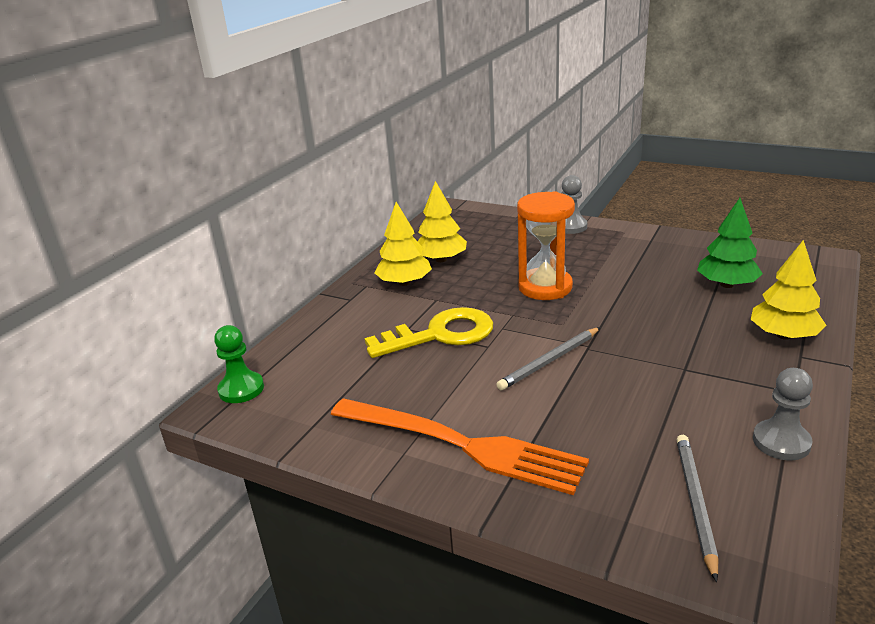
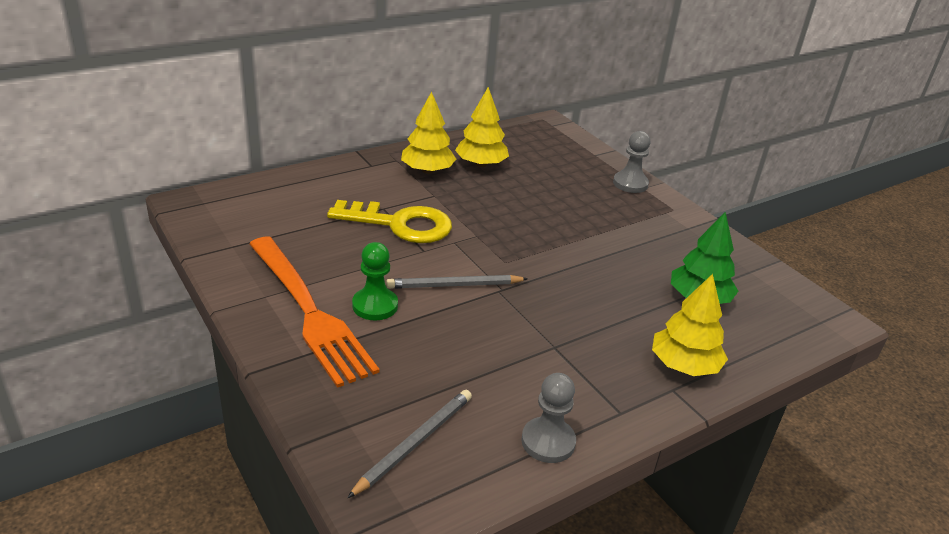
camera: 25 degrees right, 5 degrees up
(241, 389) = (219, 197): green pawn -> green pawn (375, 305)
(545, 287) = (533, 226): orange hourglass -> none

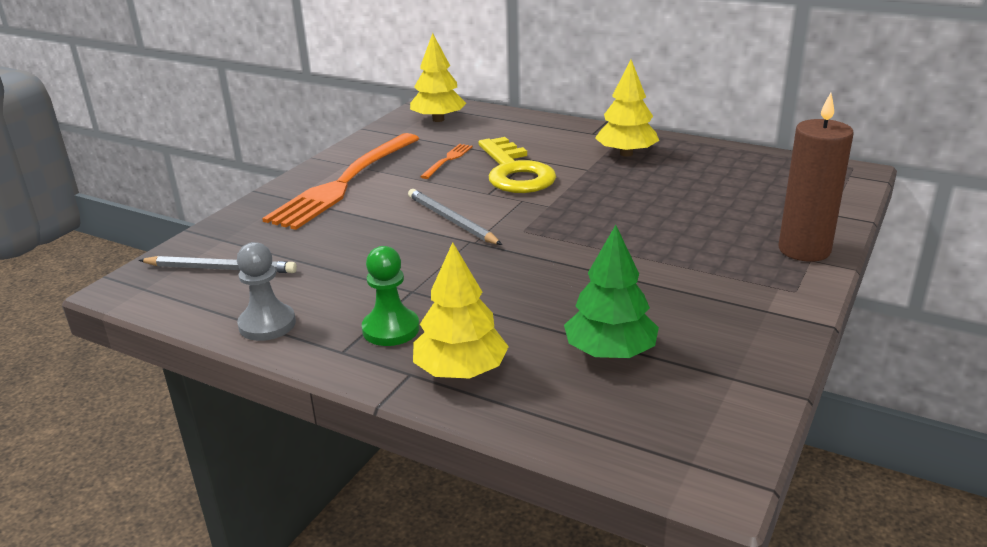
camera: 65 degrees right, 5 degrees down
(333, 243) = (448, 160): none -> orange fork
(375, 305) = (381, 201): green pawn -> green pawn (391, 329)
(481, 164) = (685, 169): yellow tree -> yellow tree (438, 119)
(630, 184) = (804, 250): grey pawn -> brown candle

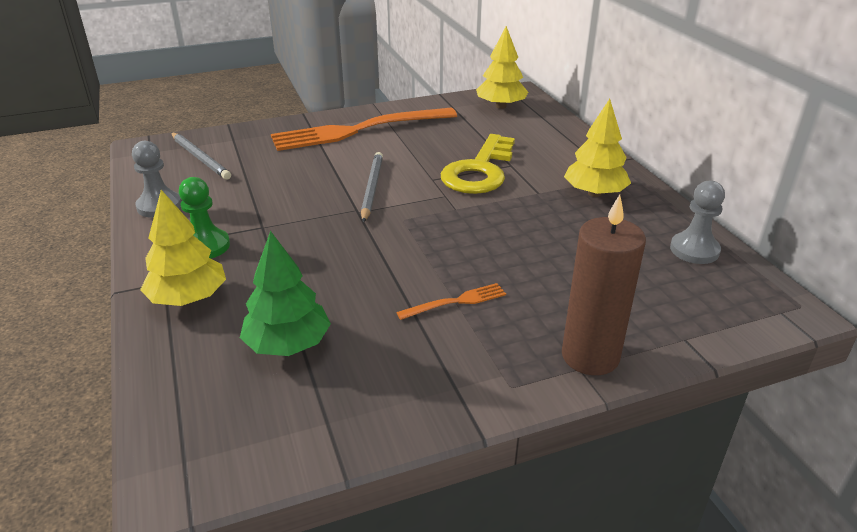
camera: 40 degrees right, 5 degrees up
(448, 160) = (451, 141): orange fork -> orange fork (456, 301)
(748, 162) = (694, 250): none -> grey pawn

